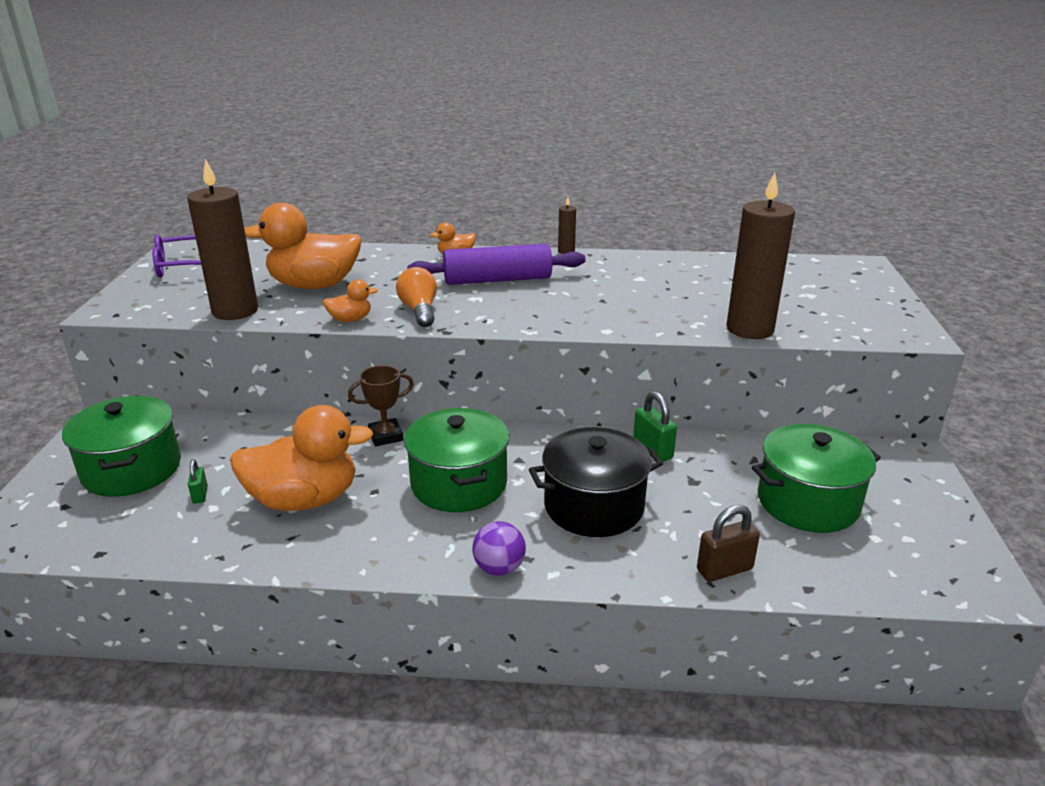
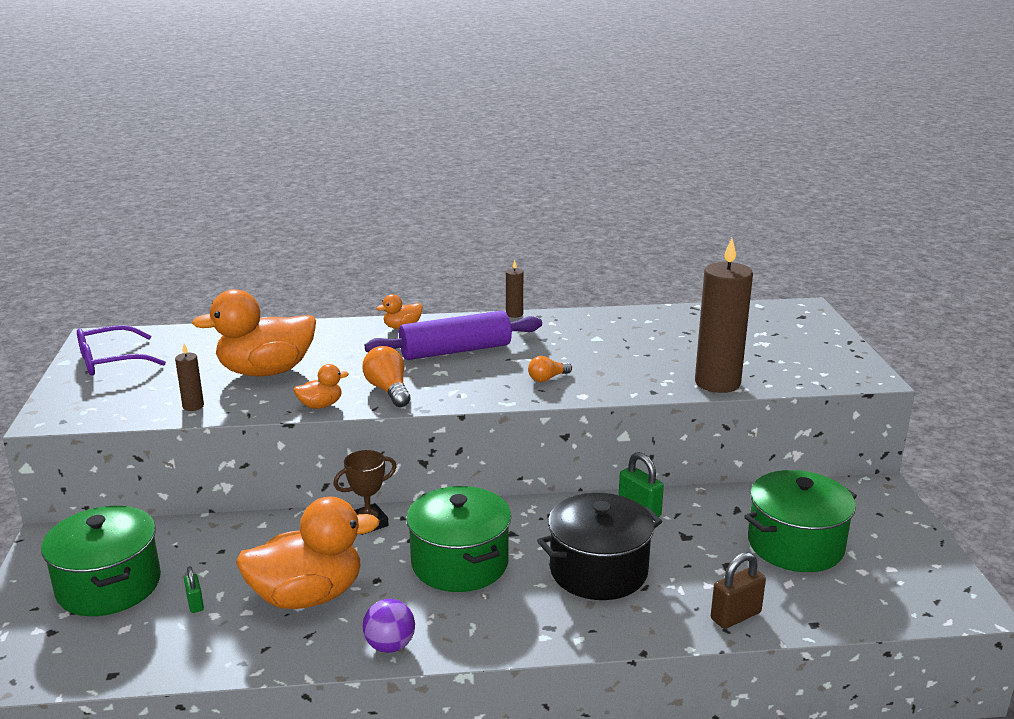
camera: 10 degrees left, 5 degrees down
(235, 311) = (193, 406): brown candle -> brown candle, size x0.44
(499, 568) = (526, 640): purple ball -> purple ball (390, 646)
(577, 311) = (547, 378): none -> orange light bulb

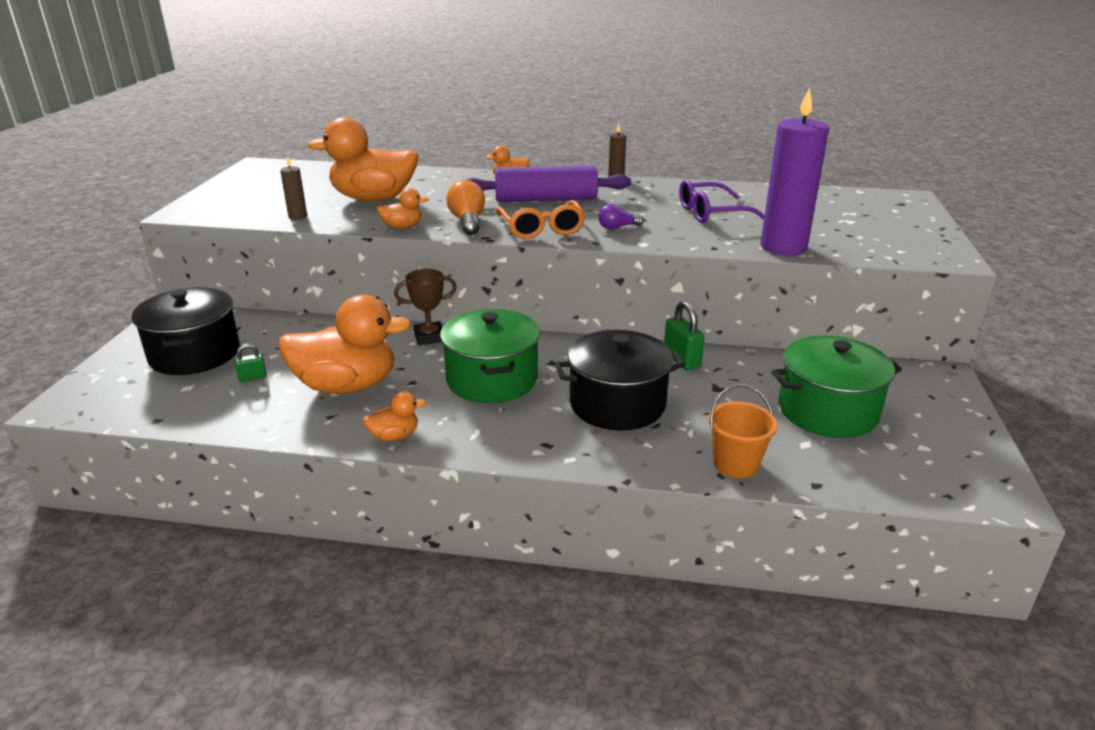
camera: 15 degrees right, 5 degrees up
(109, 585) = (194, 354): green pot -> black pot
(112, 361) = (257, 180): purple glasses -> purple glasses (712, 213)
(195, 604) = (253, 377): green padlock -> green padlock turned 75 degrees clockwise
(390, 646) = (394, 436): purple ball -> orange duck
(471, 389) = (541, 228): none -> orange glasses
(547, 378) = (617, 227): orange light bulb -> purple light bulb
(717, 383) = (783, 247): brown candle -> purple candle
(735, 616) = (736, 464): brown padlock -> orange bucket

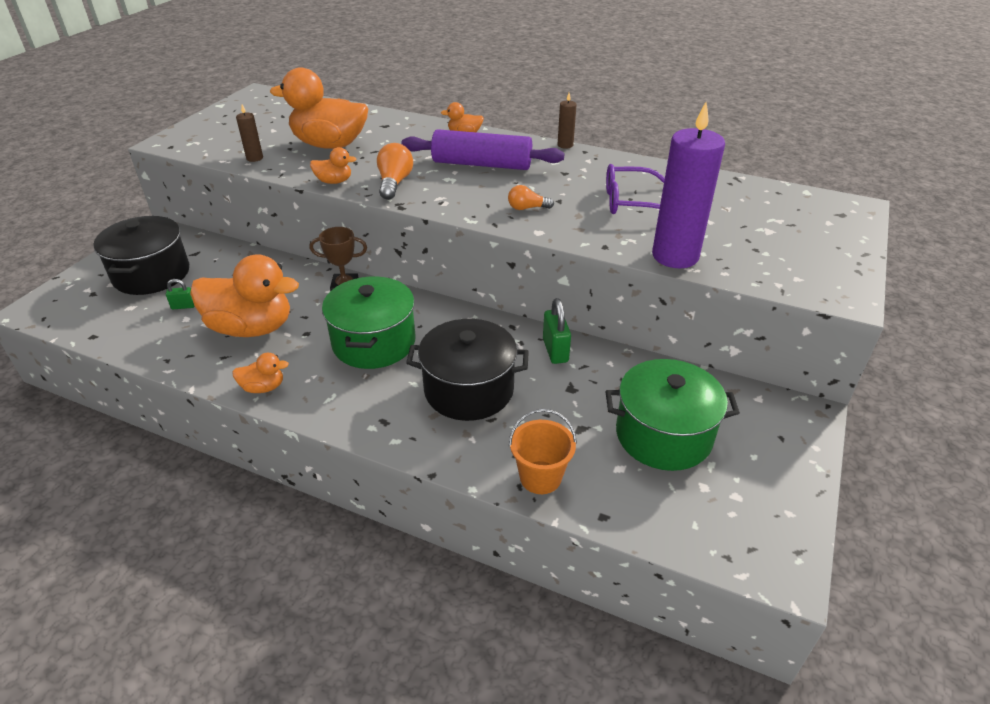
camera: 15 degrees right, 10 degrees up
(541, 228) = (455, 200): orange glasses -> none
(617, 227) = (527, 208): purple light bulb -> orange light bulb

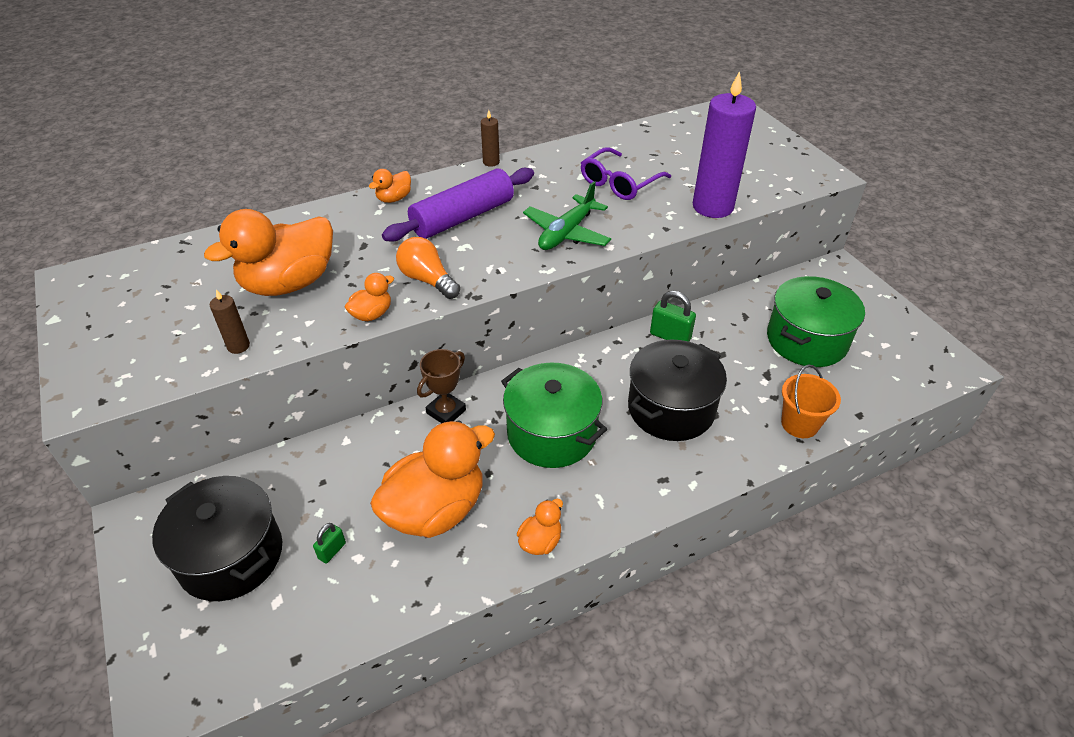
camera: 50 degrees left, 5 degrees up
(527, 208) = (566, 233): orange light bulb -> green plane

